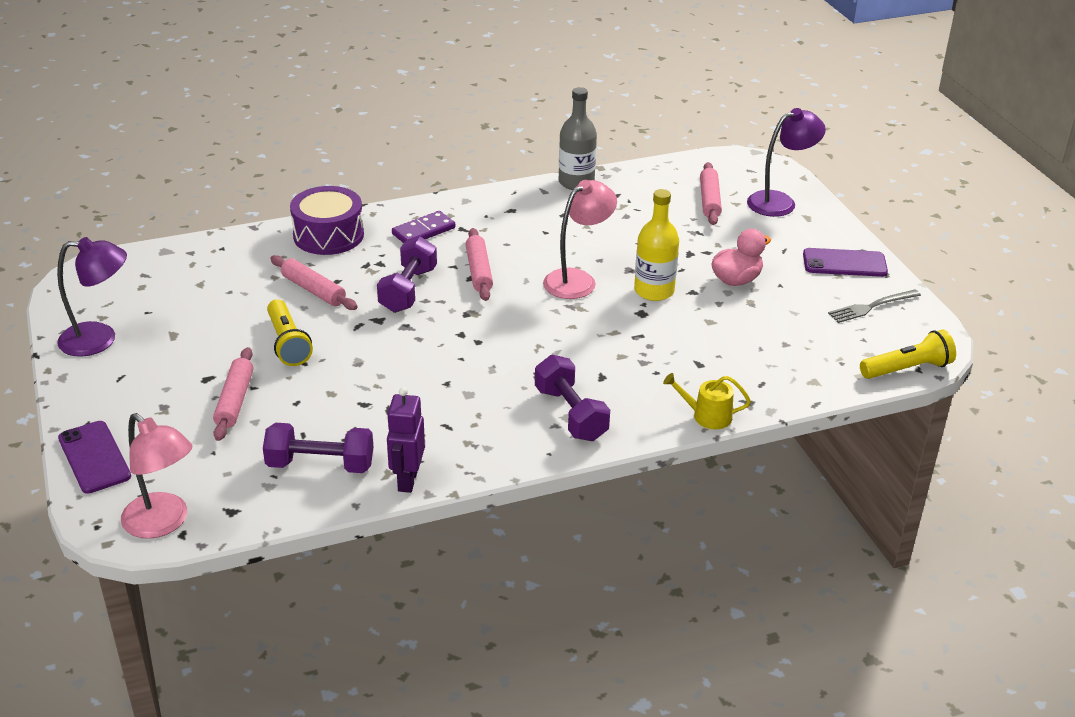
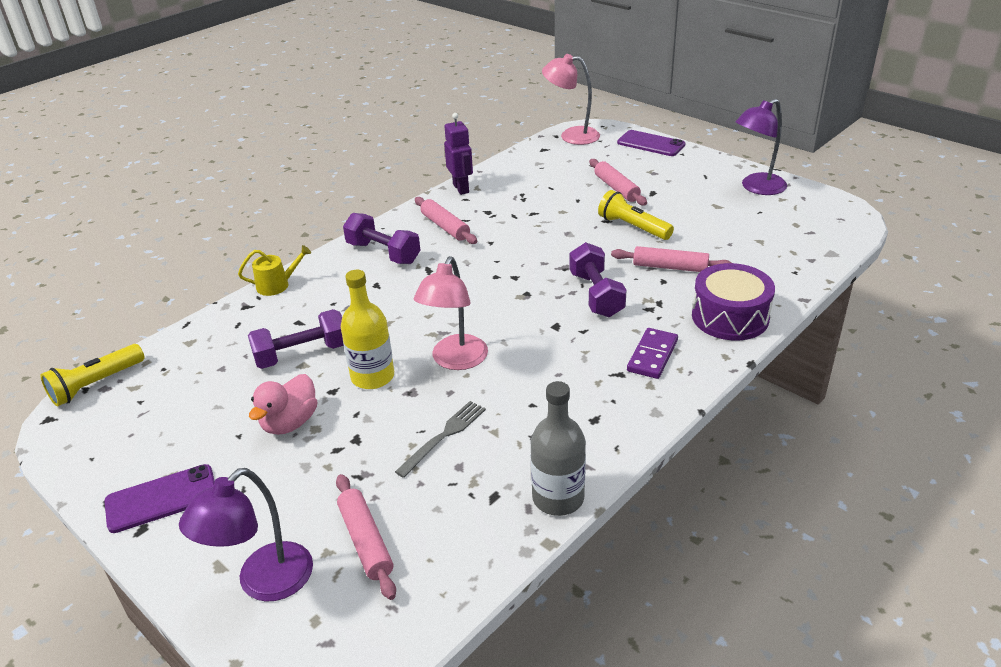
camera: 155 degrees right, 0 degrees up
(320, 465) = (521, 179): purple dumbbell -> purple dumbbell (302, 354)
(479, 271) = (555, 334): pink rolling pin -> pink rolling pin (445, 227)
(871, 307) = (129, 445): grey fork -> grey fork (444, 436)

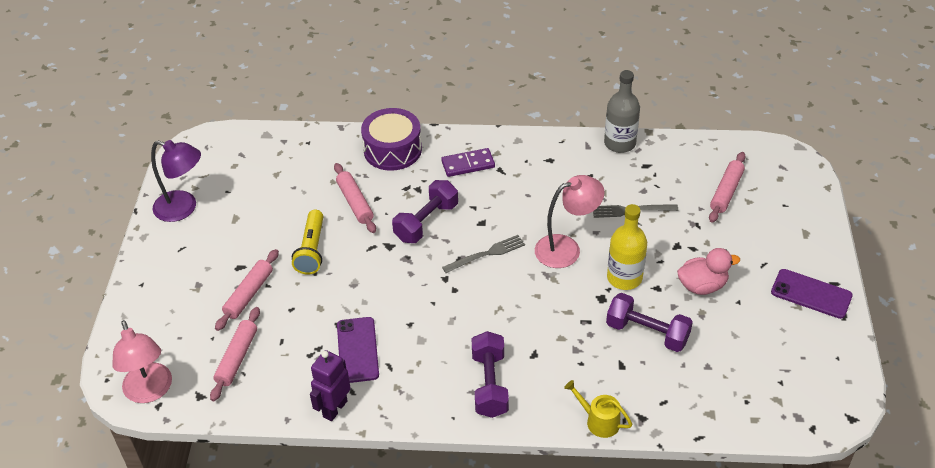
camera: 130 degrees left, 10 degrees up
(96, 384) = (802, 426): yellow flashlight -> none
(264, 583) = (790, 209): purple lamp -> none
(445, 227) = (413, 371): pink rolling pin -> pink rolling pin (237, 358)
(512, 310) = (487, 254): none -> grey fork
(651, 144) = (132, 317): purple phone -> purple phone (357, 350)

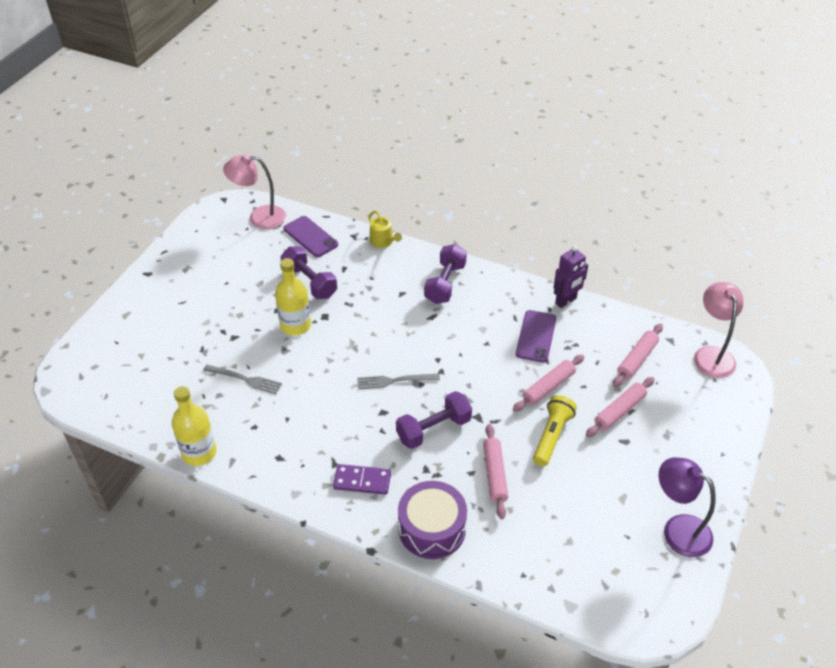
camera: 160 degrees left, 0 degrees up
(566, 248) = (324, 364): pink lamp -> pink lamp (259, 217)
(619, 143) = (199, 453): grey bottle -> yellow bottle
(702, 286) = (242, 301): pink duck -> none
(726, 192) = (151, 369): pink rolling pin -> pink rolling pin (548, 387)
(811, 294) = (170, 272): purple phone -> purple phone (310, 237)

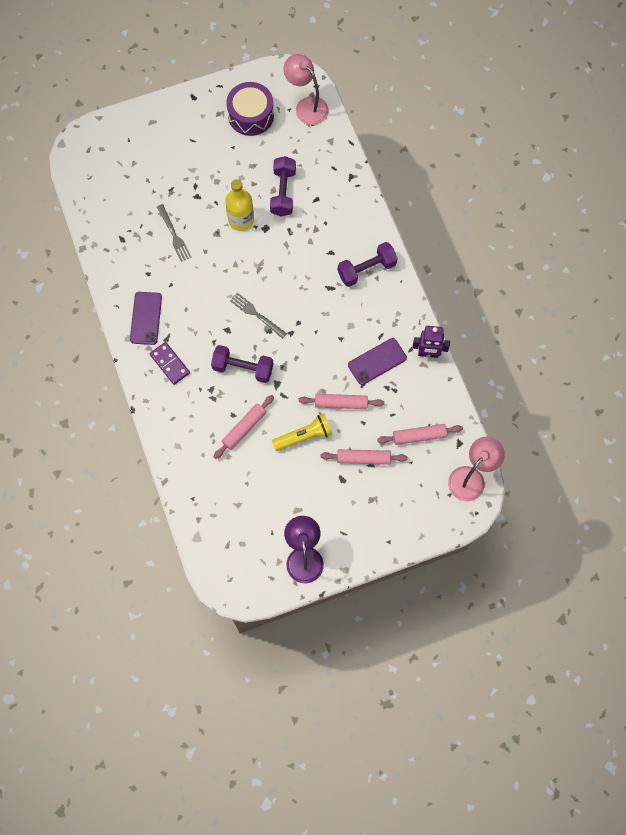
camera: 45 degrees right, 25 degrees up
(199, 453) = (103, 264): yellow bottle -> none
(310, 237) = (322, 153): purple phone -> purple phone (146, 318)
(383, 242) = (364, 198): yellow watering can -> none
(432, 528) = (175, 427): purple drum -> purple drum (251, 115)

